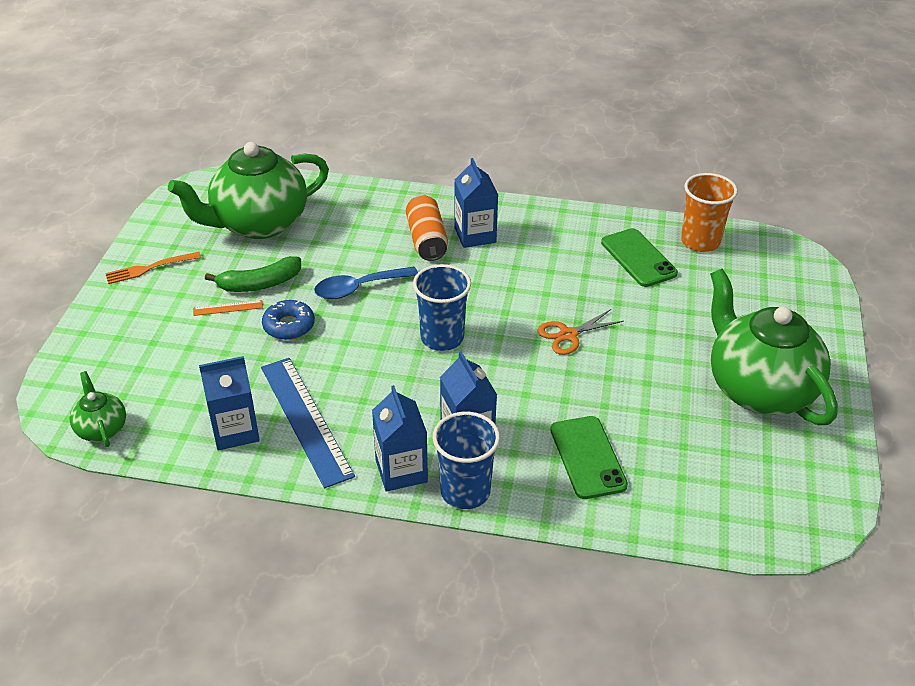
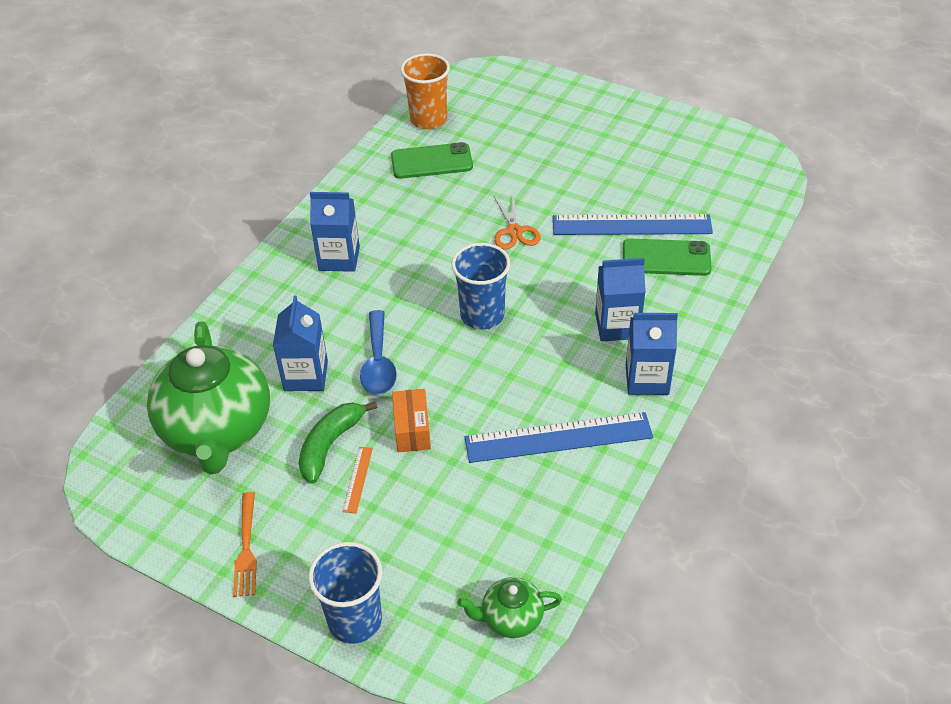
camera: 70 degrees left, 5 degrees up
(235, 431) = (555, 497): blue carton -> blue carton (306, 375)
(260, 284) = (330, 445): green banana -> green banana turned 150 degrees counterclockwise
(289, 326) = (412, 430): blue donut -> orange box
(426, 240) = (327, 295): orange can -> none
(465, 491) = (683, 342): blue cup -> blue cup (355, 620)
(626, 420) = (631, 225): none -> blue ruler
(759, 389) = (622, 144): green teapot -> none

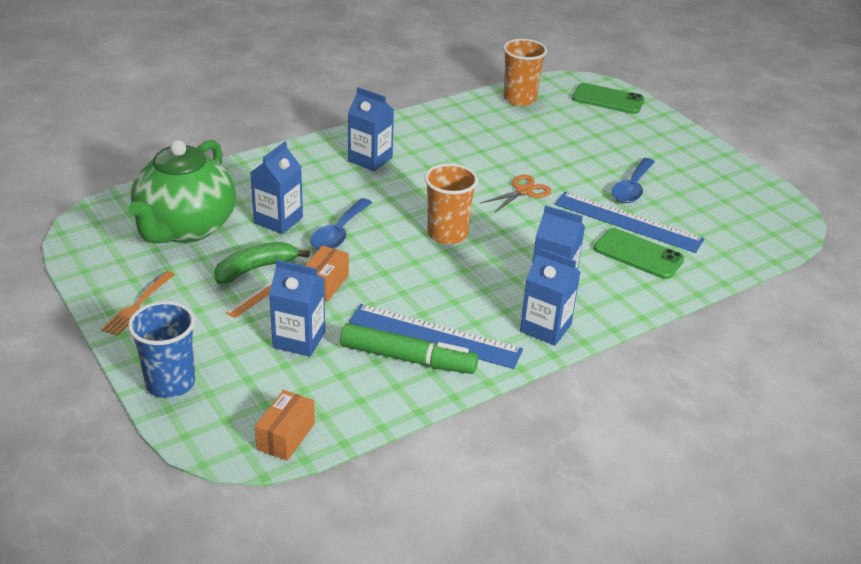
camera: 25 degrees right, 10 degrees down
(431, 161) = (497, 125): green phone -> green phone (608, 99)
(438, 506) = (299, 339): none -> blue carton
(482, 315) = (447, 234): blue cup -> orange cup
(511, 618) = (286, 436): green teapot -> orange box
(514, 231) = (523, 191): orange scissors -> orange scissors turned 150 degrees counterclockwise
(552, 475) = (407, 358): none -> green marker
(608, 184) = (632, 188): none -> blue spoon

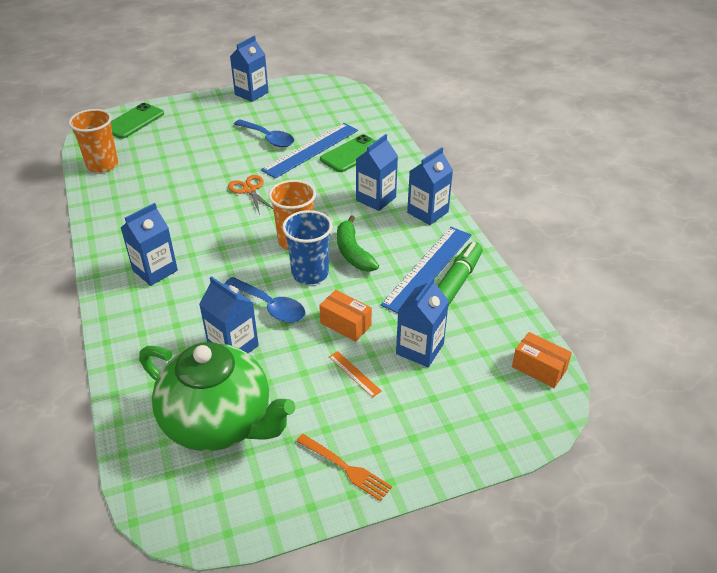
camera: 75 degrees left, 5 degrees up
(170, 383) = (468, 444): blue cup -> blue cup (310, 273)
(255, 268) = (309, 370): green banana -> green banana (353, 252)
(722, 161) = (251, 93): none -> blue carton

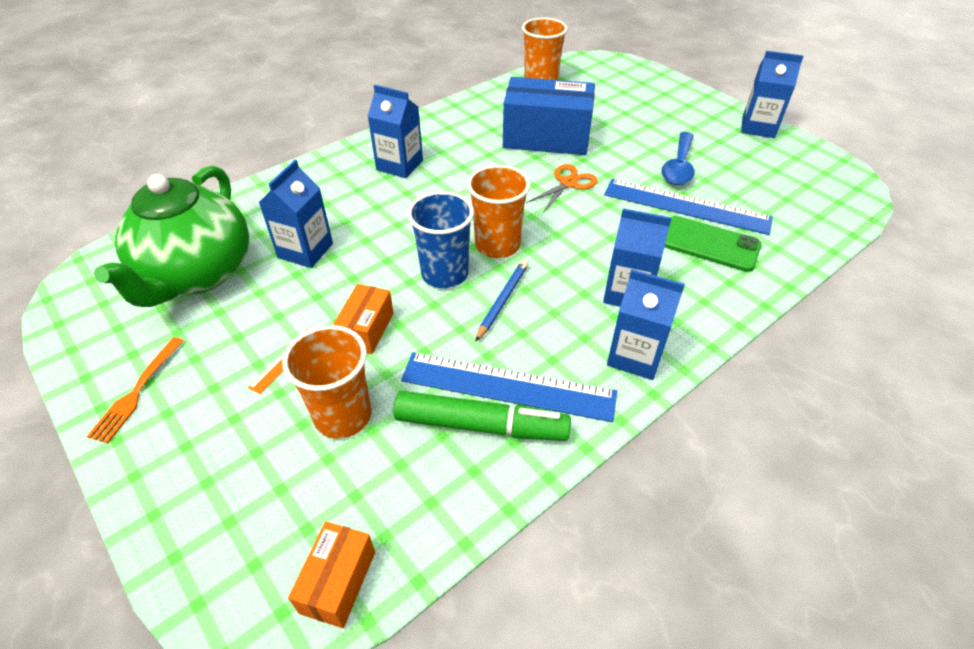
camera: 70 degrees right, 5 degrees up
(134, 121) = (626, 75): green phone -> none
(184, 184) = (546, 137): none -> blue box
(270, 306) = (376, 258): blue spoon -> none
(353, 252) = (502, 300): green banana -> blue pencil
(420, 349) = (343, 415): blue carton -> orange cup

